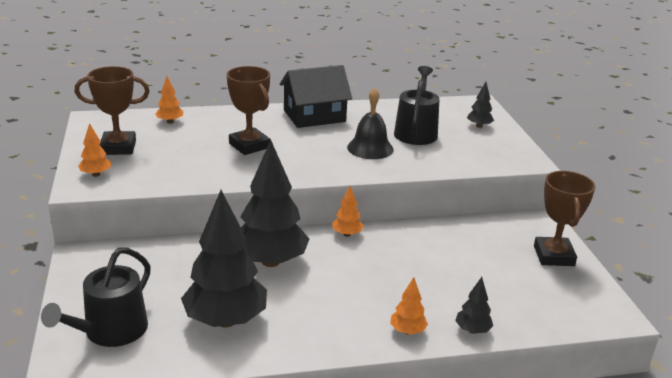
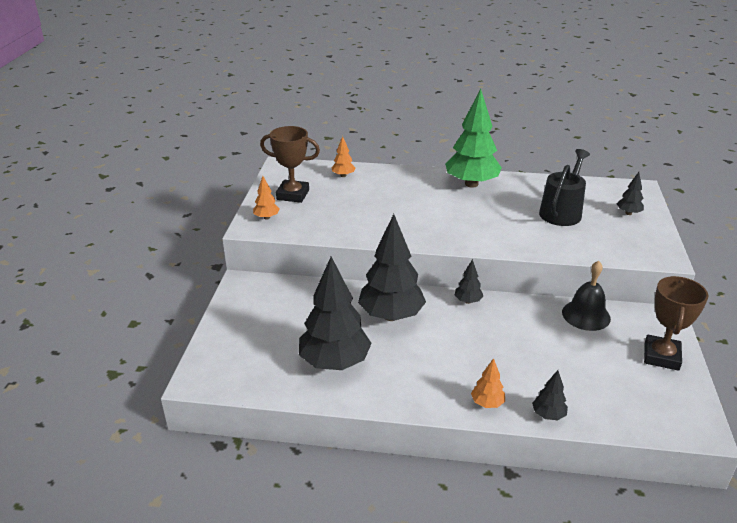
camera: 20 degrees right, 5 degrees up
(110, 332) = (242, 354): black watering can -> none
(249, 145) = (402, 207): brown trophy -> none
(314, 116) = (471, 184): black house -> green tree
(347, 234) = (468, 301): orange tree -> black tree
(370, 148) = (510, 223): black bell -> black bell (586, 315)

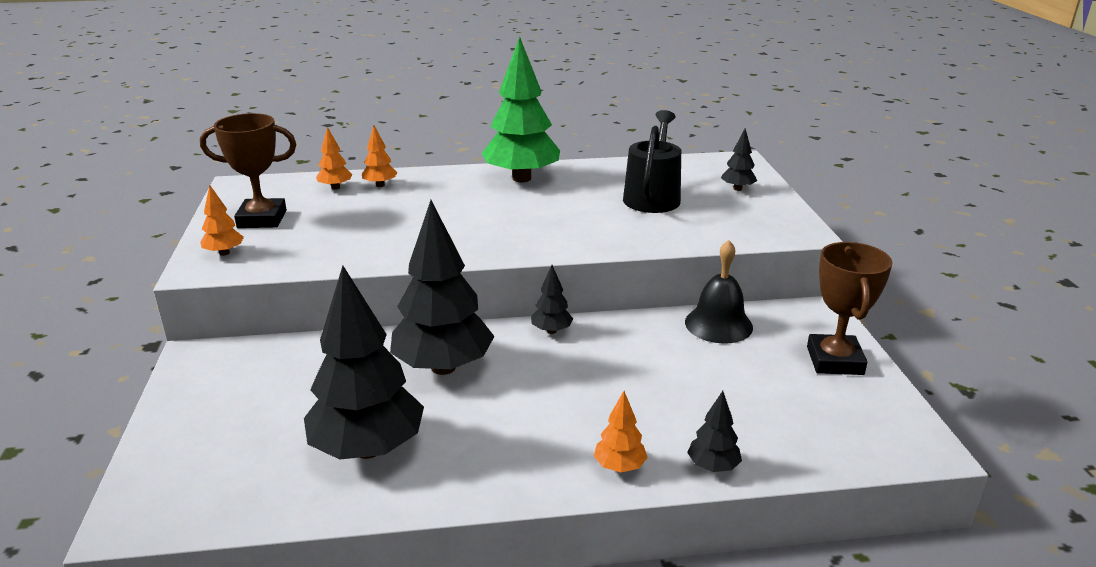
camera: 15 degrees left, 5 degrees down
(373, 177) = (380, 185): none -> orange tree

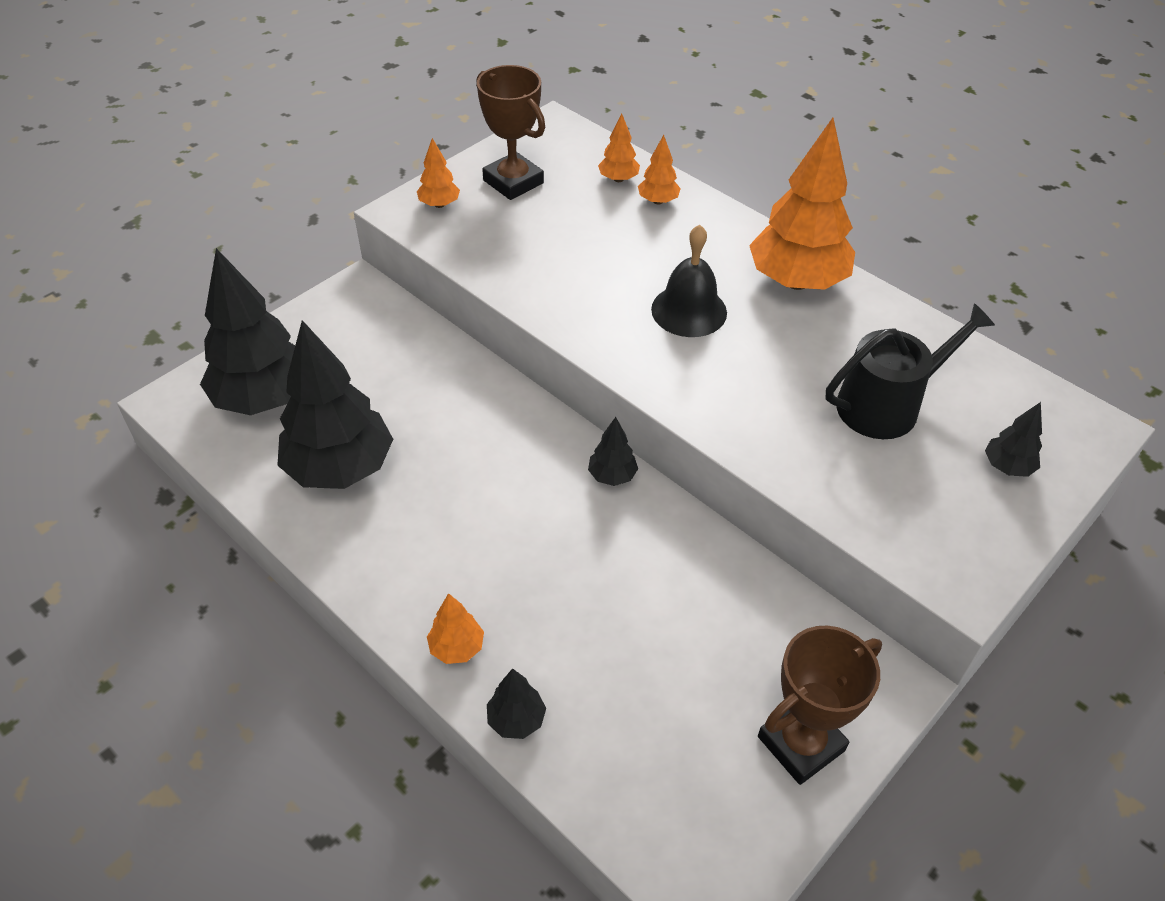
camera: 50 degrees right, 20 degrees up
(443, 367) = (483, 439): black tree -> black tree (264, 398)
(522, 178) = (796, 281): green tree -> orange tree
(718, 324) = (764, 601): black bell -> black bell (689, 310)

